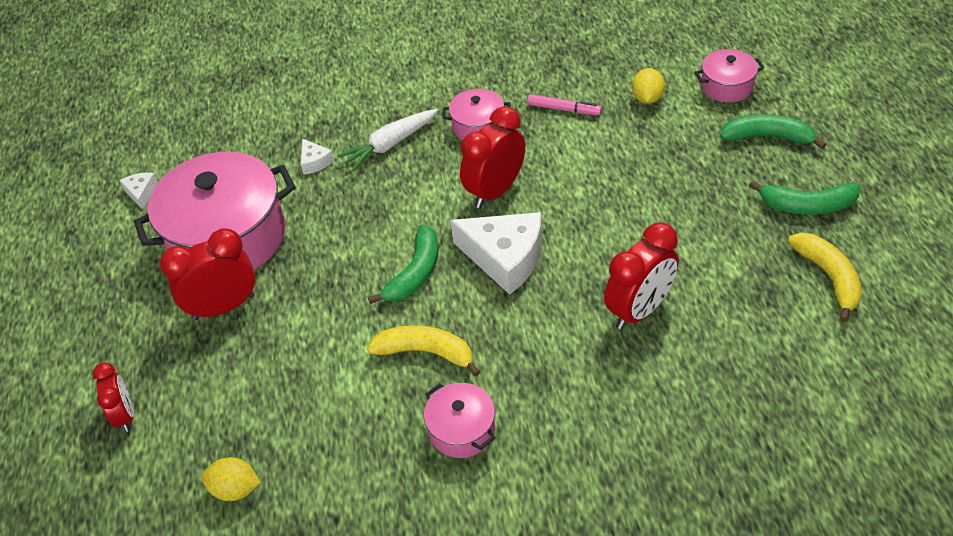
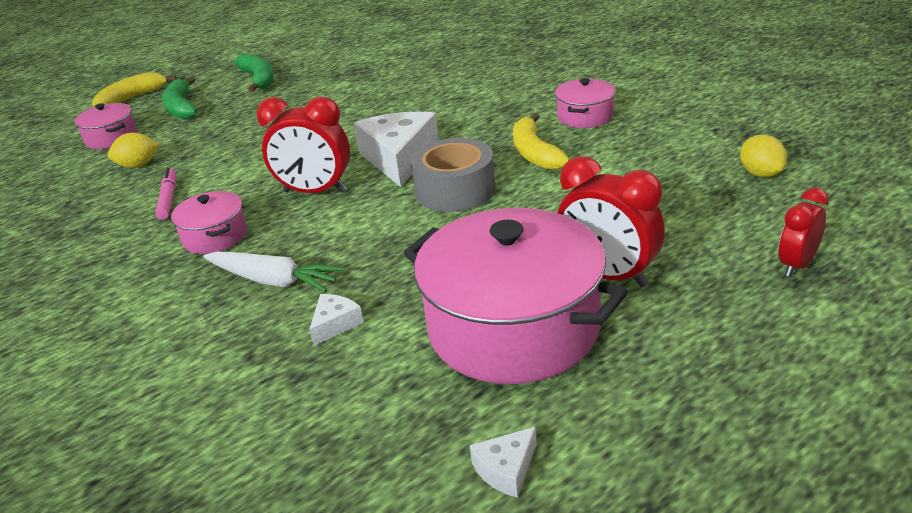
camera: 120 degrees left, 15 degrees down
(415, 273) = (455, 190): green banana -> grey tape
(639, 310) = (409, 98): red clock -> none
(829, 278) = (328, 59): yellow banana -> yellow banana (131, 99)

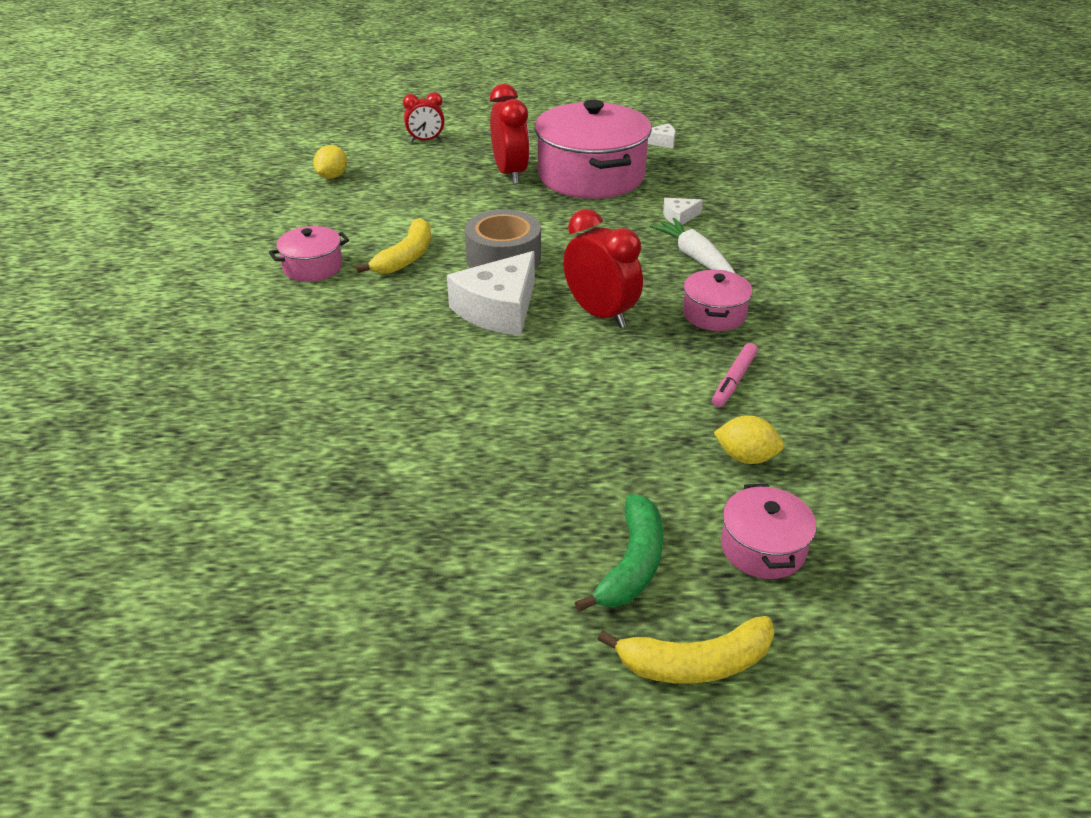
camera: 145 degrees left, 5 degrees up
(258, 79) = (476, 567): green banana -> none

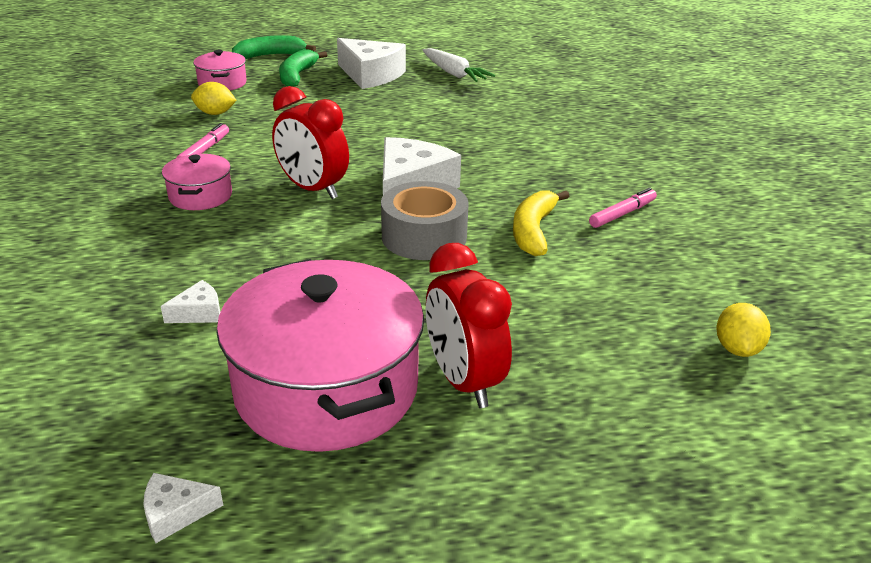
camera: 170 degrees right, 5 degrees down
(313, 267) = (622, 214): pink pot -> pink marker
(426, 140) = (662, 464): red clock -> none
(496, 557) = (371, 75): none -> white cheese
(694, 663) = (271, 55): yellow banana -> green banana
(695, 258) = (198, 253): white carrot -> white carrot (454, 74)

